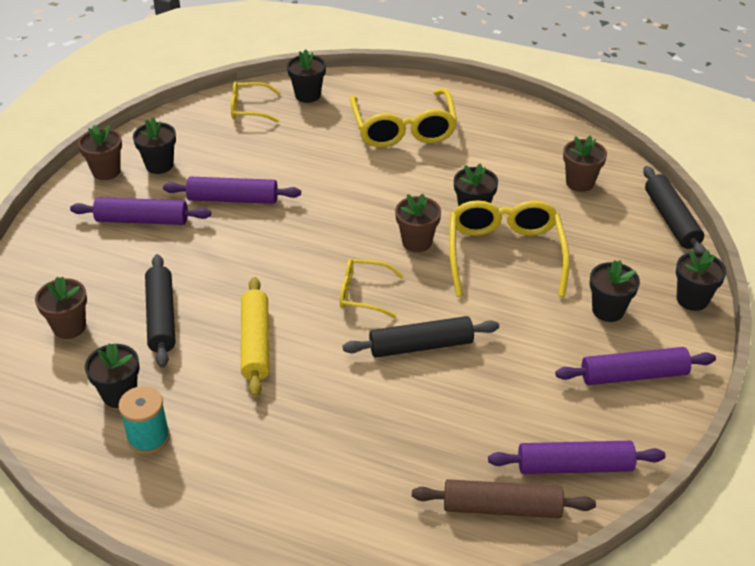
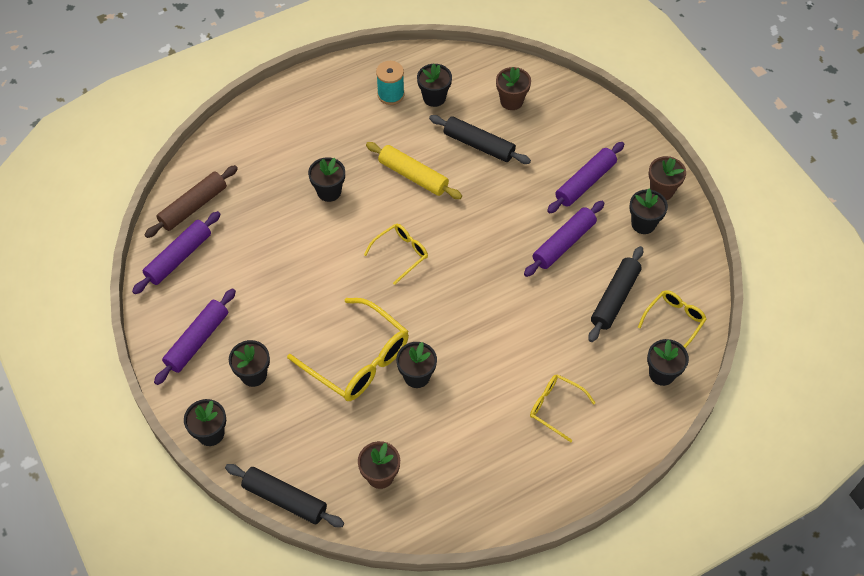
camera: 130 degrees right, 15 degrees up
(348, 397) = (329, 192): none -> black flower pot
(403, 129) = (555, 407): yellow glasses -> yellow glasses, size x0.55
(417, 242) = (419, 318): brown flower pot -> none
(421, 345) = (330, 252): black rolling pin -> black rolling pin (615, 298)

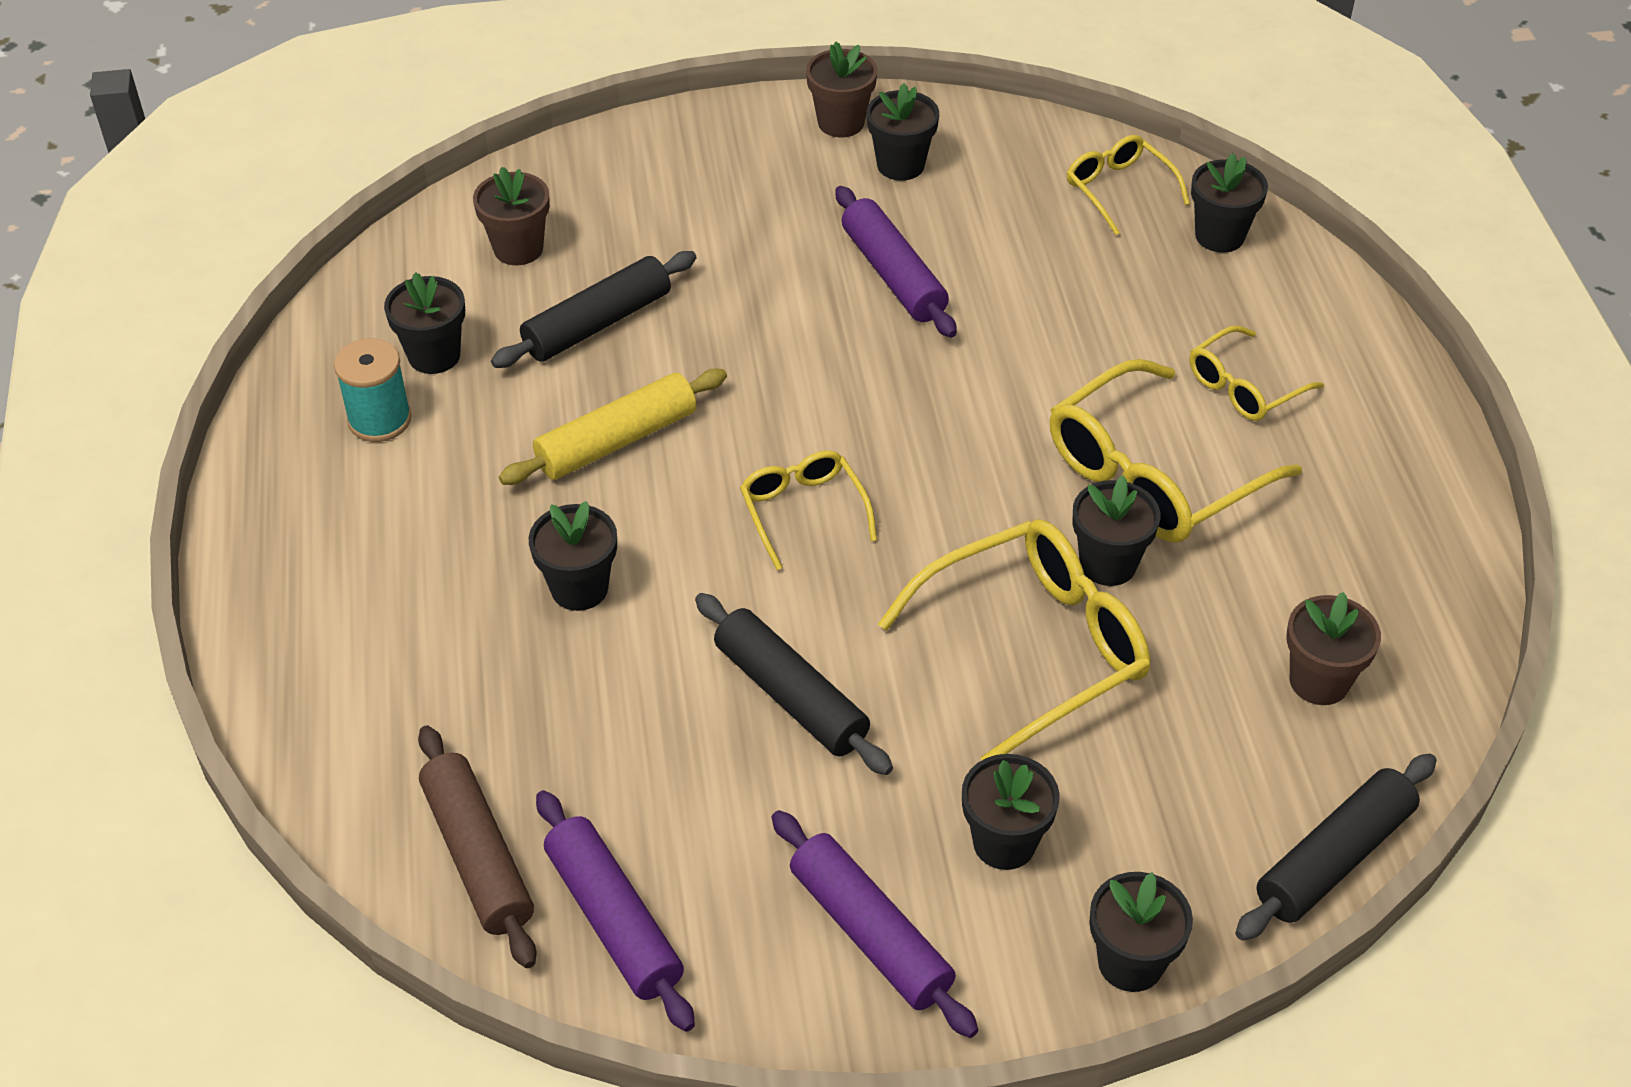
camera: 70 degrees left, 10 degrees down
(479, 381) = (1153, 475): none -> yellow glasses
(585, 182) = (771, 208): purple rolling pin -> none
(615, 298) = (1043, 245): black rolling pin -> black rolling pin (791, 695)

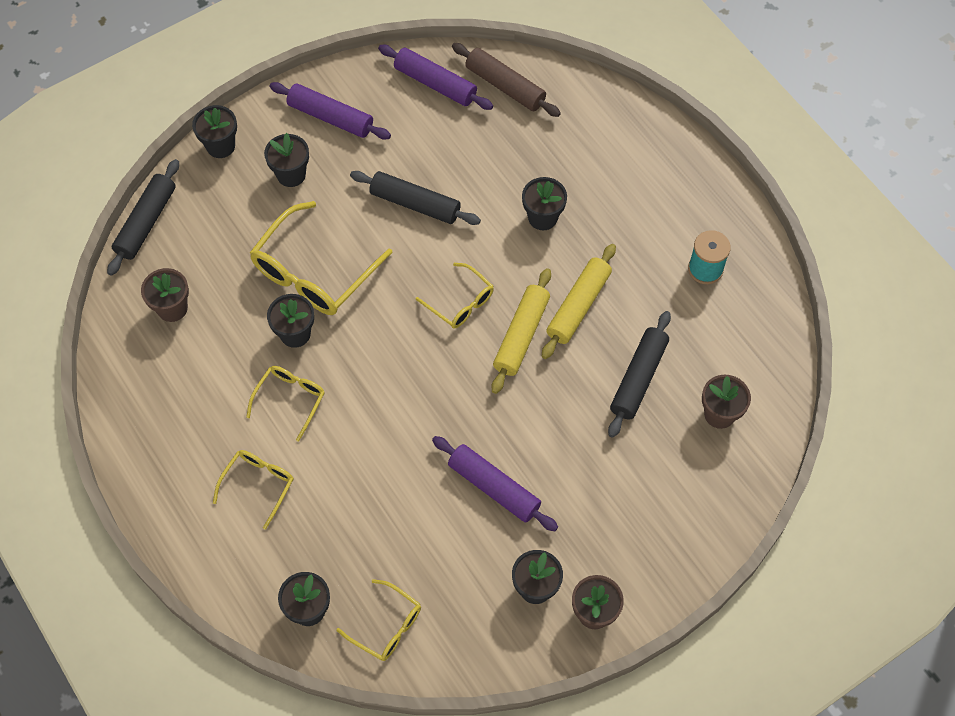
camera: 155 degrees right, 15 degrees up
(434, 355) = (709, 320): black flower pot -> none
(734, 434) = (521, 335): none -> yellow rolling pin
(1153, 475) = (290, 400): yellow glasses -> yellow glasses, size x0.55

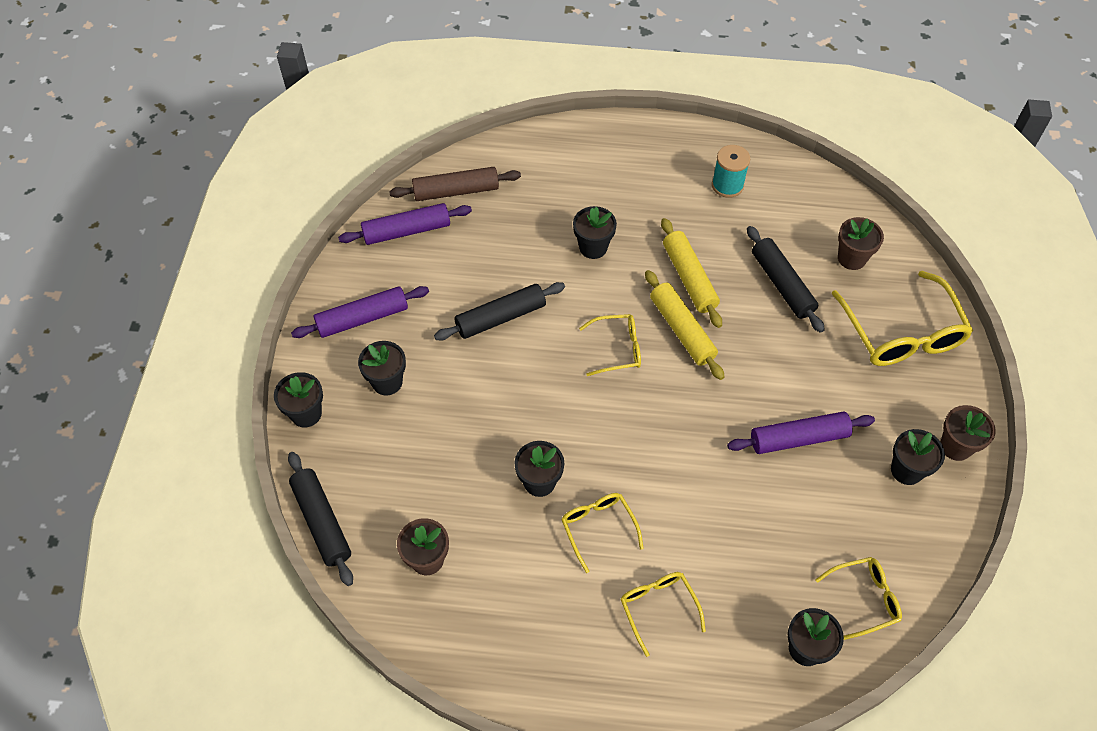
camera: 50 degrees left, 5 degrees down
(314, 272) = (495, 429): yellow glasses -> yellow glasses (902, 333)

